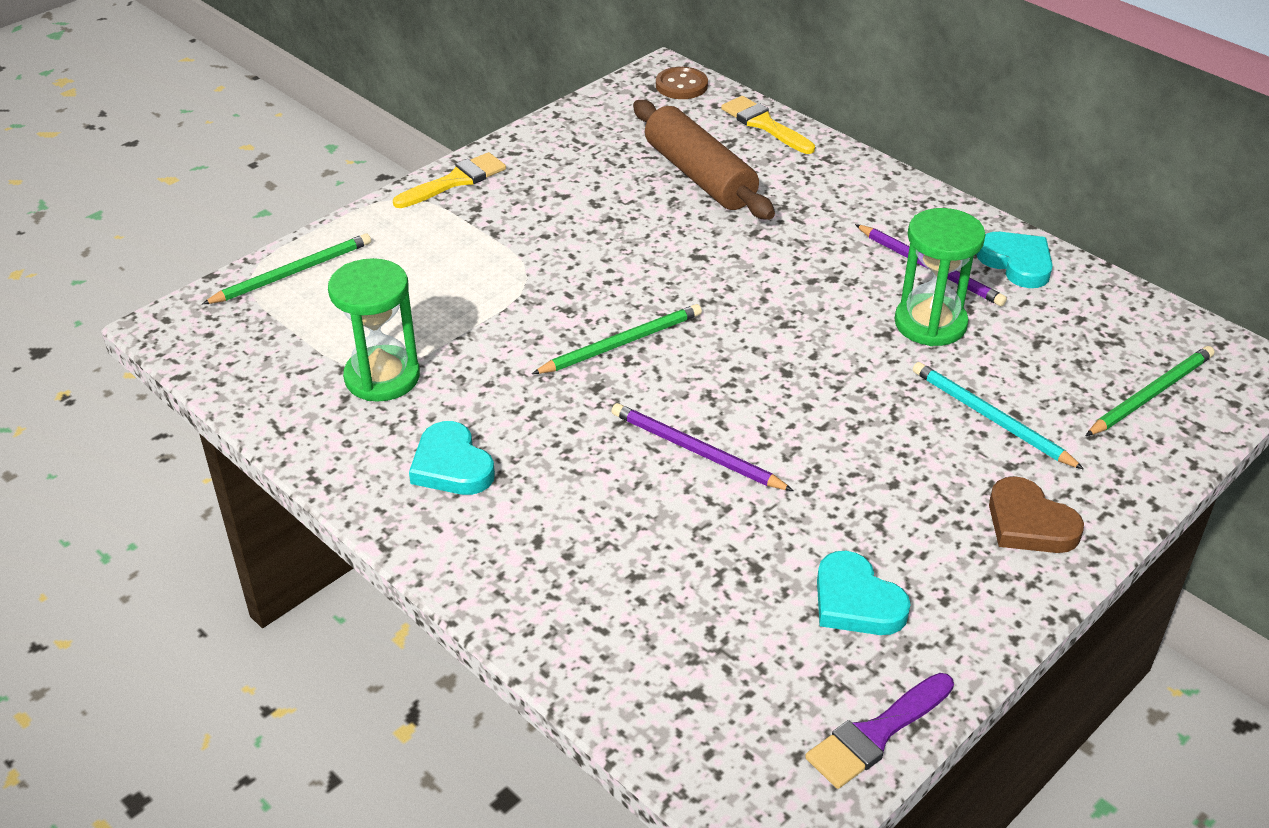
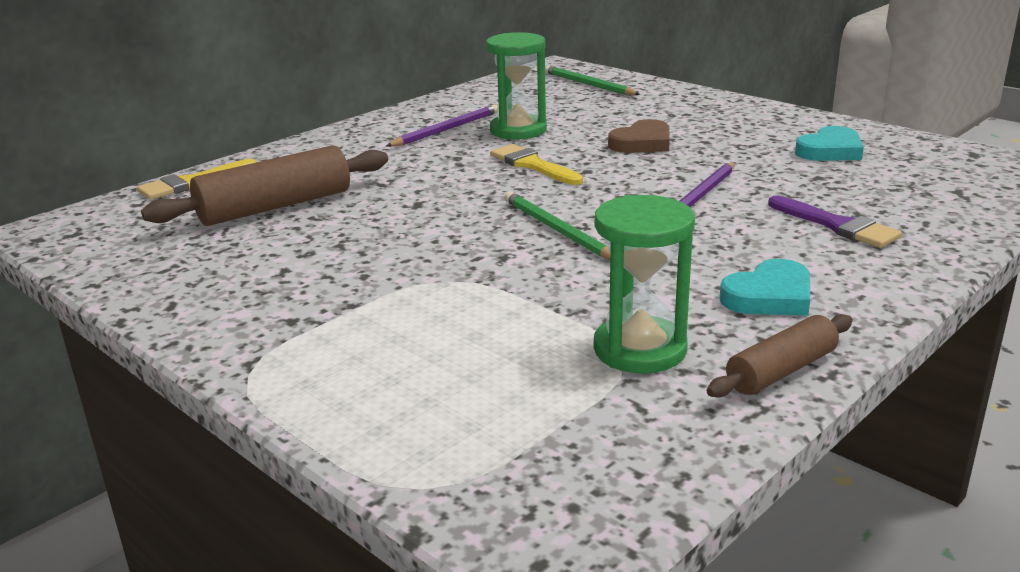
camera: 90 degrees left, 15 degrees down
(293, 273) = (418, 446): green pencil -> none
(326, 450) = (781, 371): none -> brown rolling pin
(455, 181) = (221, 339): yellow brush -> yellow brush (532, 165)
(681, 85) = (82, 220): brown button -> none
(876, 734) = (941, 146): purple brush -> purple brush (837, 225)
(990, 418) = (624, 117): turquoise pencil -> none
(1016, 263) = (442, 108): turquoise heart -> none
(1029, 523) = (726, 111): brown heart -> brown heart (642, 143)

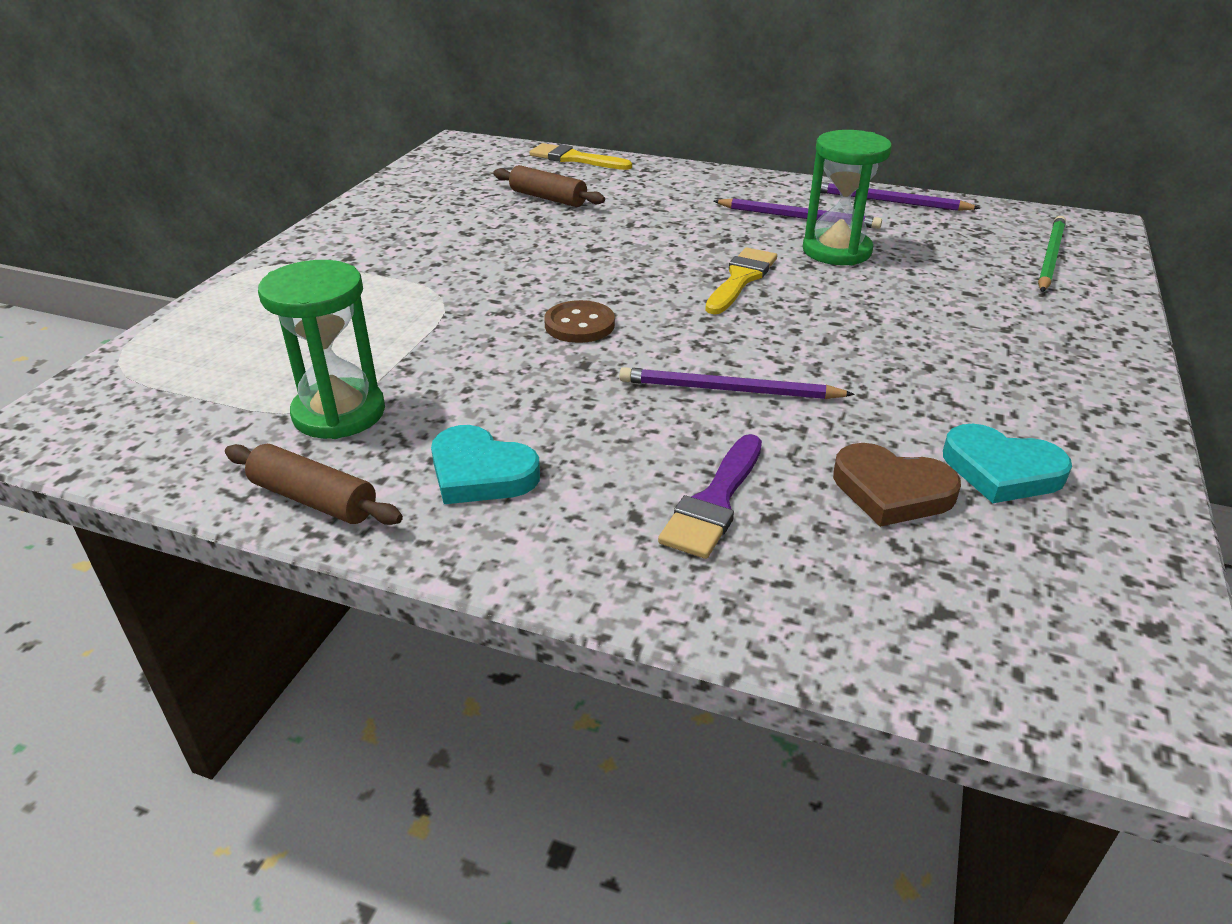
camera: 65 degrees right, 10 degrees up
(275, 207) = (548, 198): brown rolling pin -> brown rolling pin, size x0.59
(454, 101) = (889, 201): none -> purple pencil
(557, 230) = (579, 325): green pencil -> brown button
(642, 143) = (875, 326): brown heart -> brown heart (891, 491)

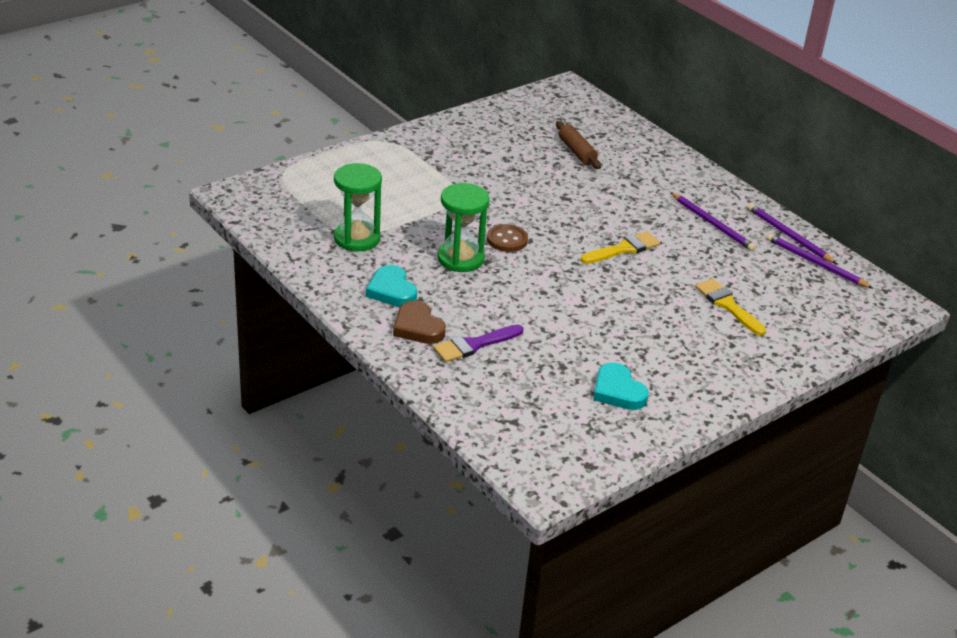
camera: 30 degrees right, 0 degrees up
(313, 499) = (318, 272): brown rolling pin -> none
(575, 159) = (626, 126): yellow brush -> yellow brush (727, 305)
(728, 390) = (540, 303): purple pencil -> purple pencil (815, 263)
(836, 251) = (703, 254): green hourglass -> green hourglass (460, 259)
(891, 491) = (555, 375): brown heart -> brown heart (418, 327)
(1050, 257) = (831, 311): green pencil -> none

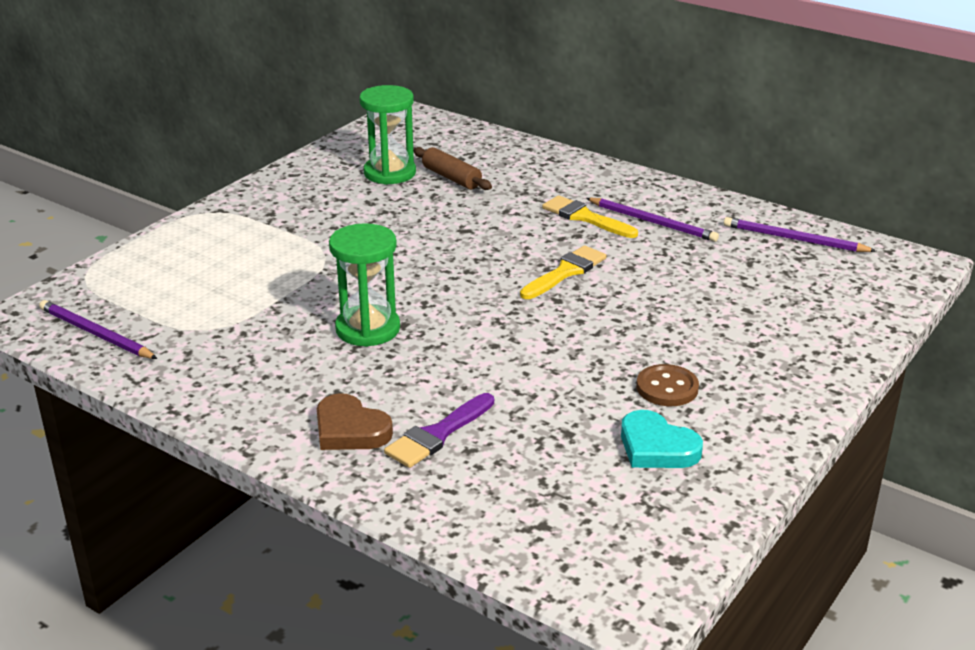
camera: 15 degrees left, 5 degrees down
(357, 238) = (217, 335): green hourglass -> green hourglass (390, 173)
(391, 290) = (293, 390): turquoise heart -> none
(507, 240) = (416, 293): brown button -> brown button (667, 388)
(727, 305) = (726, 308): yellow brush -> yellow brush (585, 217)
(788, 235) = (745, 216): purple pencil -> purple pencil (95, 334)

